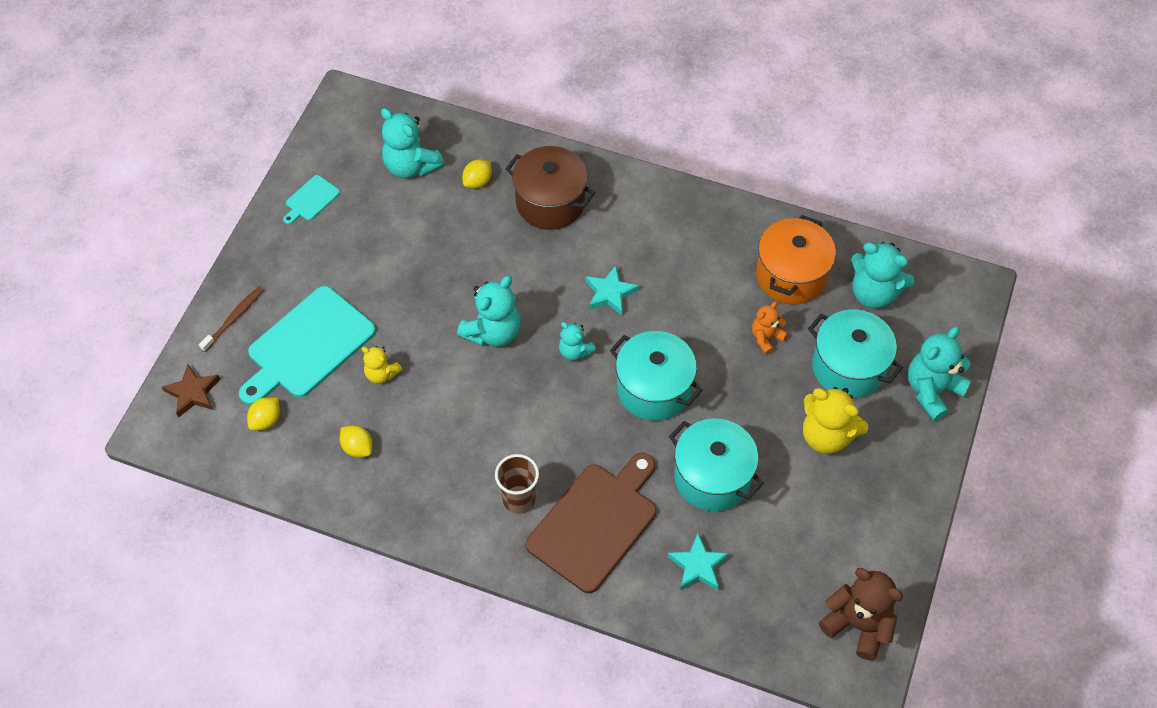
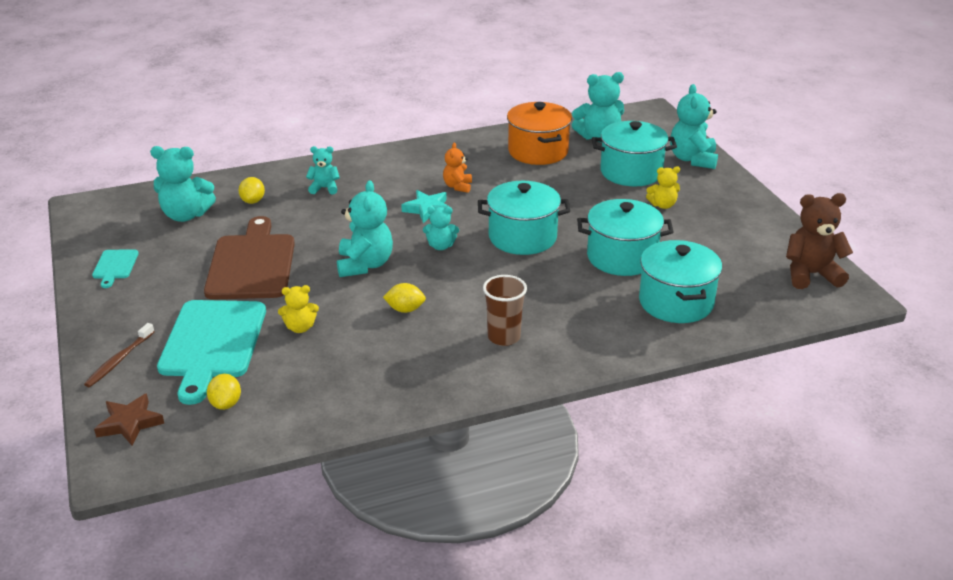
camera: 40 degrees left, 25 degrees down
(234, 318) = (119, 360): brown toothbrush -> brown toothbrush turned 150 degrees counterclockwise
(358, 448) = (332, 377): yellow lemon -> yellow lemon (405, 309)
(550, 202) = (324, 188): brown pot -> turquoise teddy bear
(596, 523) = (577, 319): brown cutting board -> brown cutting board (252, 264)
(698, 566) = (676, 302): turquoise star -> turquoise pot
(766, 338) = (562, 182): orange teddy bear -> orange teddy bear (457, 186)
(826, 435) = (663, 205): yellow teddy bear -> yellow teddy bear, size x0.57

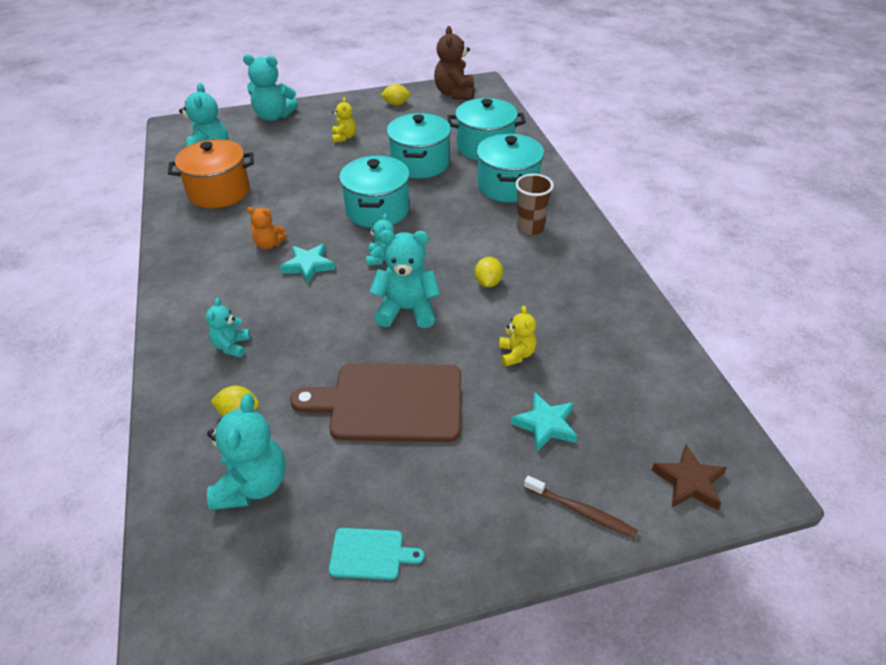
camera: 85 degrees left, 10 degrees up
(212, 343) = (545, 425): turquoise cutting board -> turquoise star
(226, 404) = (644, 403): yellow lemon -> yellow lemon (396, 104)
(631, 172) = (283, 146): turquoise pot -> turquoise pot (508, 186)

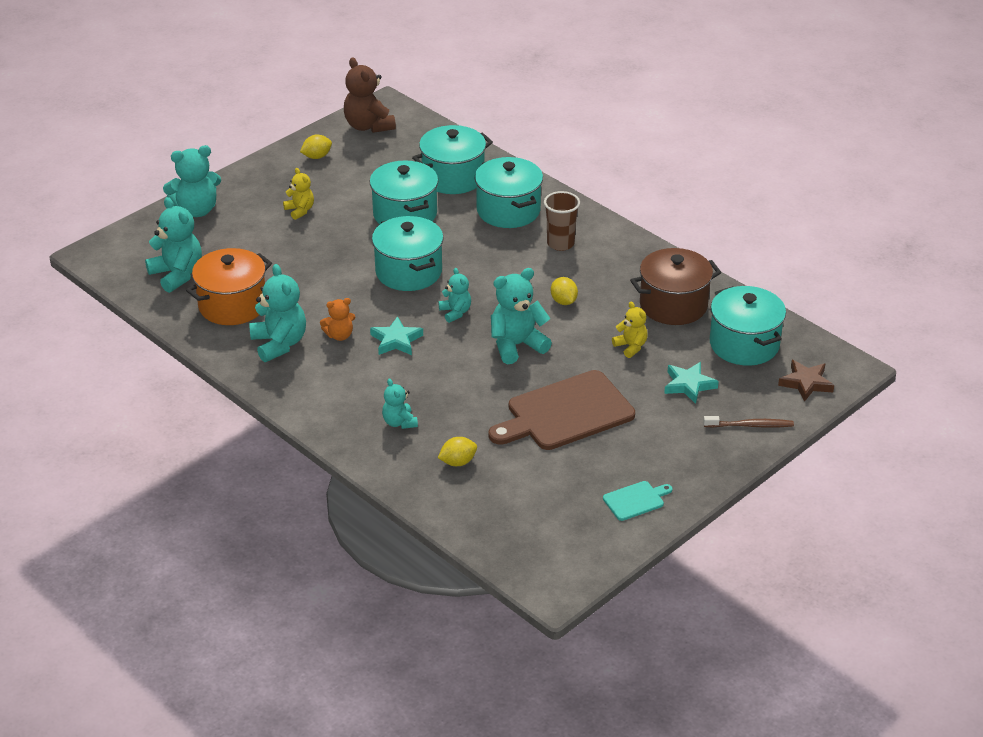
camera: 30 degrees left, 5 degrees down
(252, 484) = (517, 497): turquoise teddy bear -> turquoise teddy bear (279, 344)
(595, 325) = (673, 305): none -> brown pot
(643, 400) = (744, 344): none -> turquoise pot

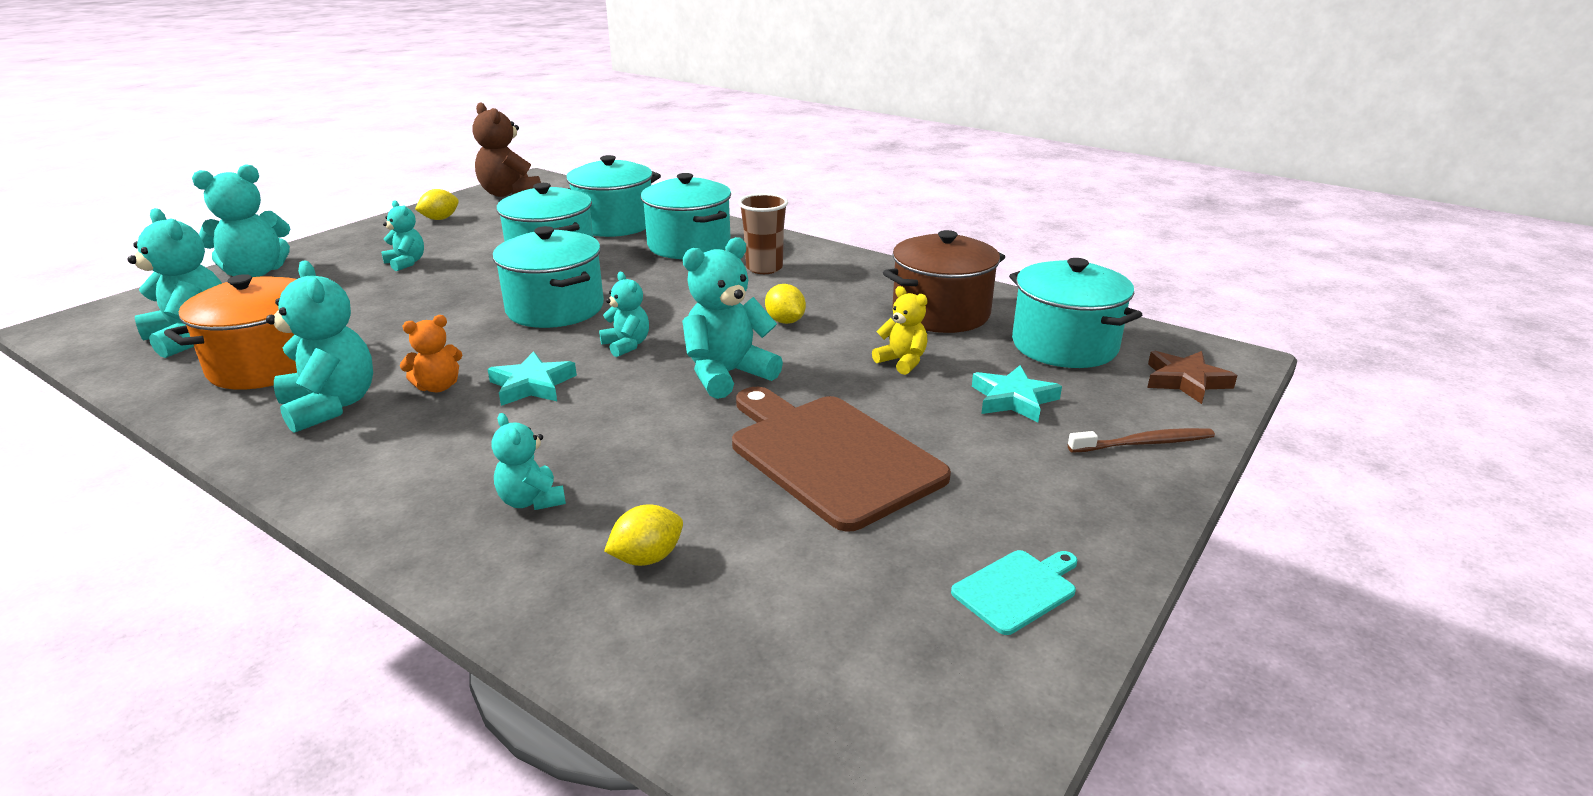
camera: 10 degrees left, 10 degrees down
(300, 210) = (406, 263): yellow teddy bear -> turquoise teddy bear
(565, 413) = (830, 456): brown cutting board -> brown cutting board turned 90 degrees clockwise

